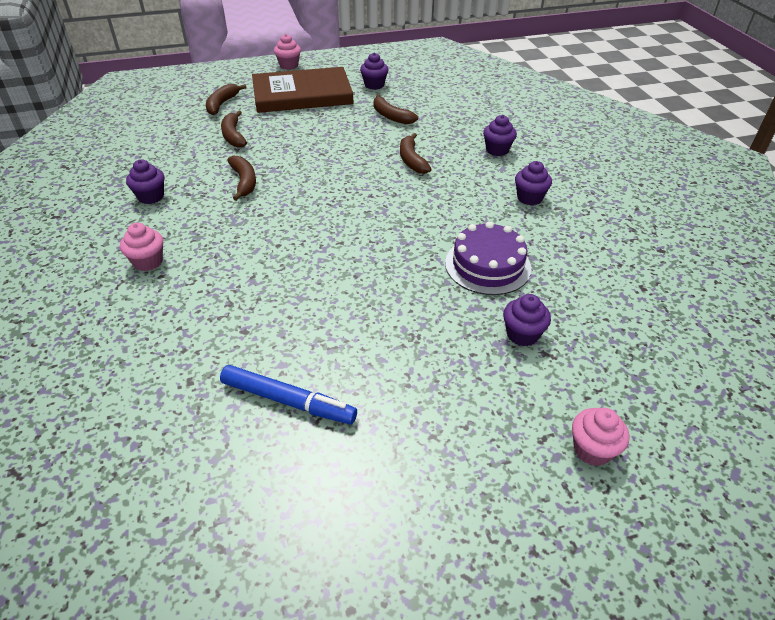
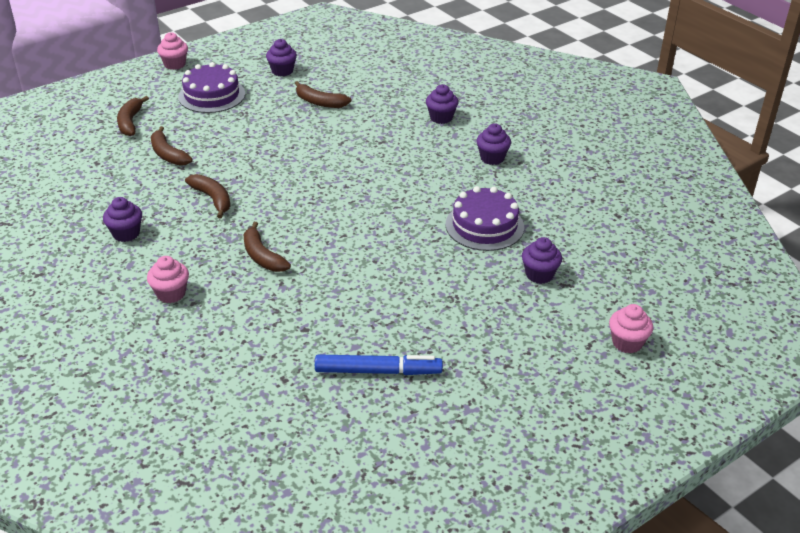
camera: 20 degrees left, 5 degrees down
(302, 94) = (212, 95): brown book -> purple cake
(412, 160) = (365, 144): brown banana -> brown banana (262, 256)

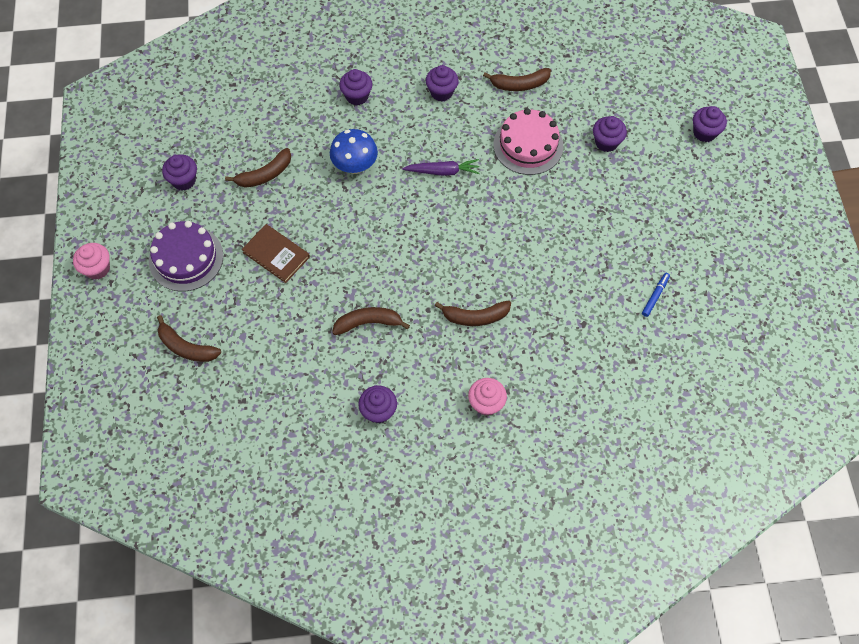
camera: 60 degrees left, 25 degrees up
(168, 154) = (269, 334): brown banana -> brown banana (519, 84)
(247, 132) = (276, 254): none -> brown book
(368, 140) = (355, 165): none -> blue mushroom
(378, 371) = (655, 296): blue marker -> blue marker, size x0.52
(406, 187) = (443, 171): none -> purple carrot
(484, 226) = (528, 145): purple cake -> pink cake
(627, 343) = (704, 133): pink cupcake -> purple cupcake

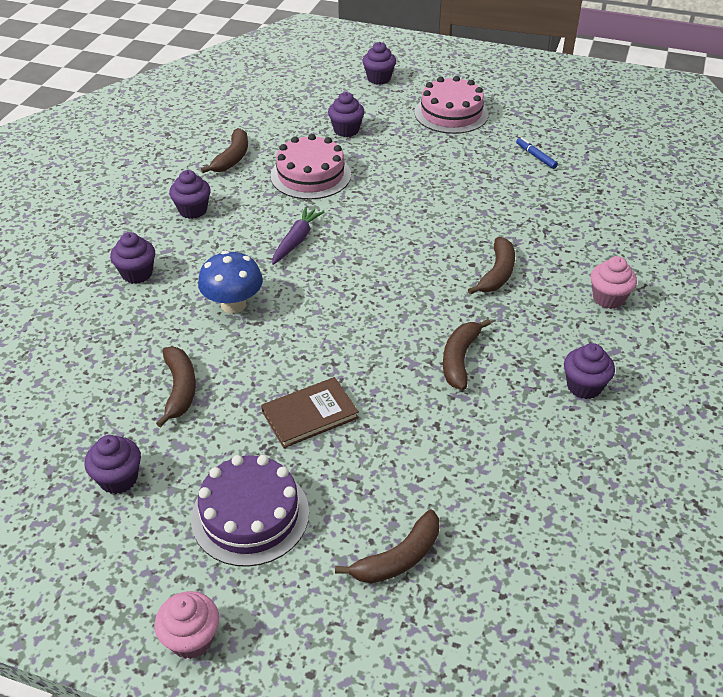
camera: 65 degrees left, 20 degrees down
(683, 209) = (451, 113): none -> pink cake

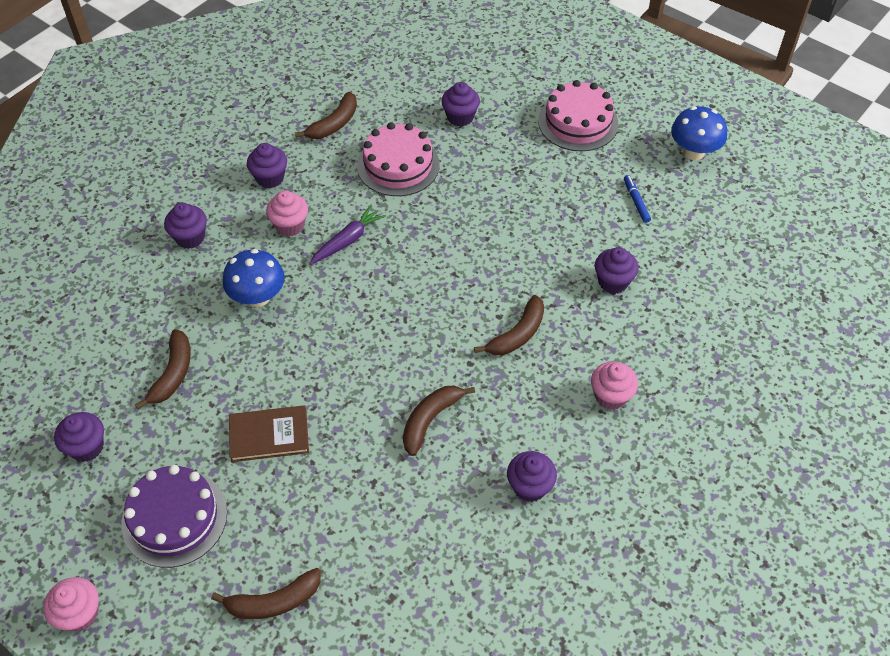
camera: 20 degrees right, 10 degrees up
(233, 242) = (290, 225): none -> pink cupcake
(379, 78) = (527, 57): purple cupcake -> purple cupcake (613, 282)
(560, 114) = (693, 152): none -> blue mushroom

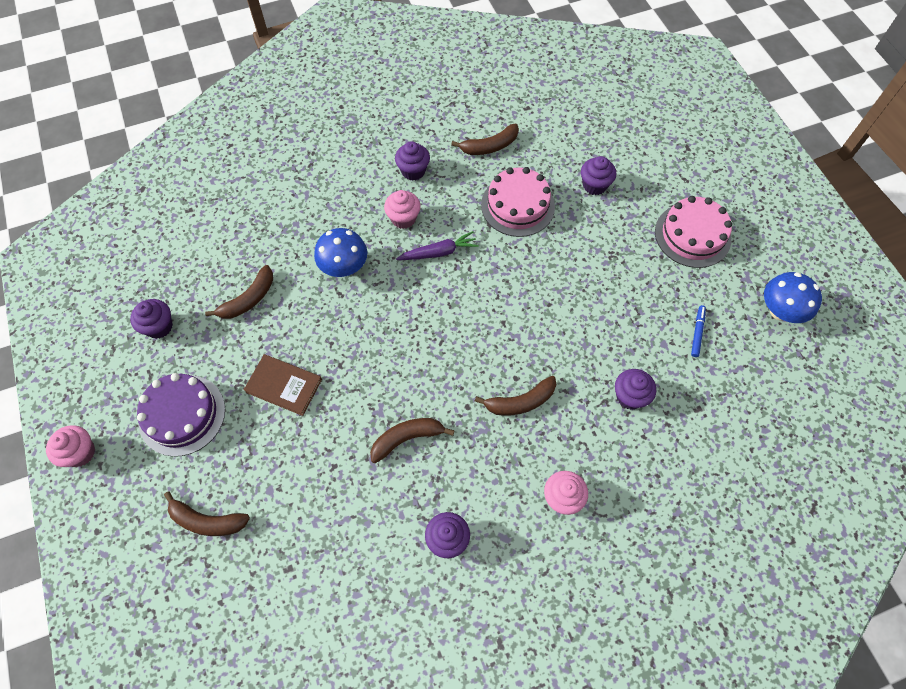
camera: 30 degrees right, 10 degrees up
(190, 237) = (326, 194): purple cupcake -> none

